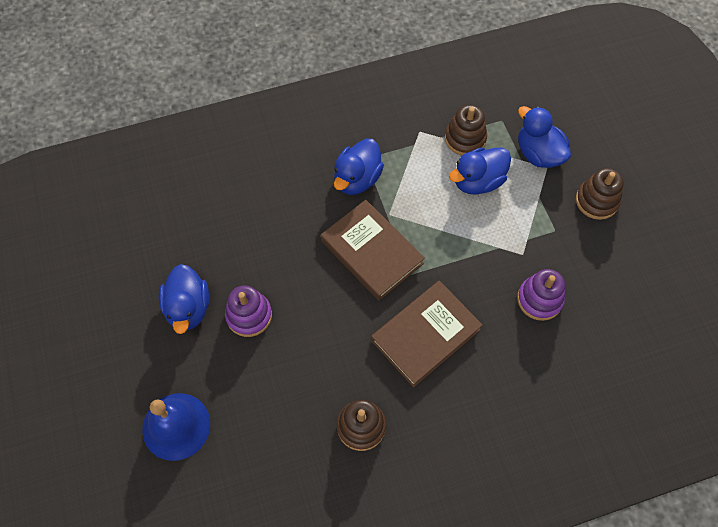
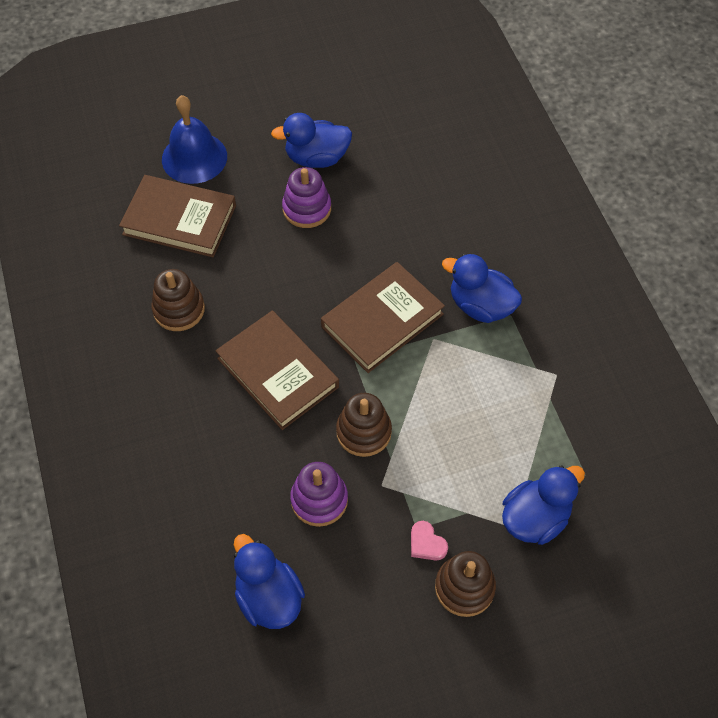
camera: 90 degrees right, 5 degrees down
(255, 434) = (179, 220): none -> brown book
(465, 138) = (550, 427): brown stacking toy -> brown stacking toy (363, 432)
(477, 181) = (486, 439): blue duck -> blue duck (269, 597)
(566, 224) = (426, 543): none -> pink heart

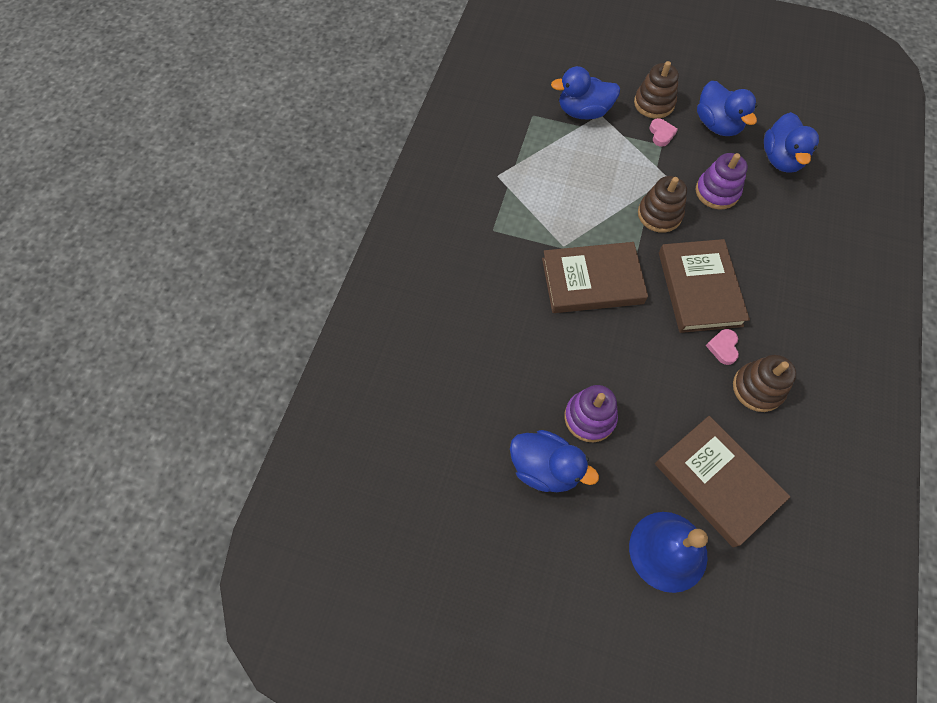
camera: 145 degrees left, 5 degrees up
(226, 328) = (723, 347): none -> pink heart
(480, 306) = (509, 248): blue duck -> blue duck (717, 125)

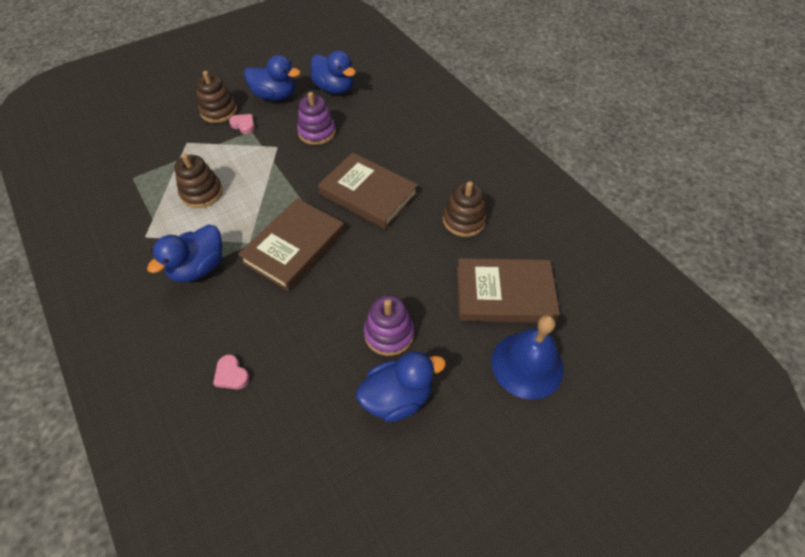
camera: 50 degrees left, 10 degrees down
(583, 112) = (171, 149): blue duck -> blue duck (199, 267)
(659, 214) = (295, 171): brown stacking toy -> brown stacking toy (202, 193)
(723, 347) = (420, 215): pink heart -> pink heart (231, 375)

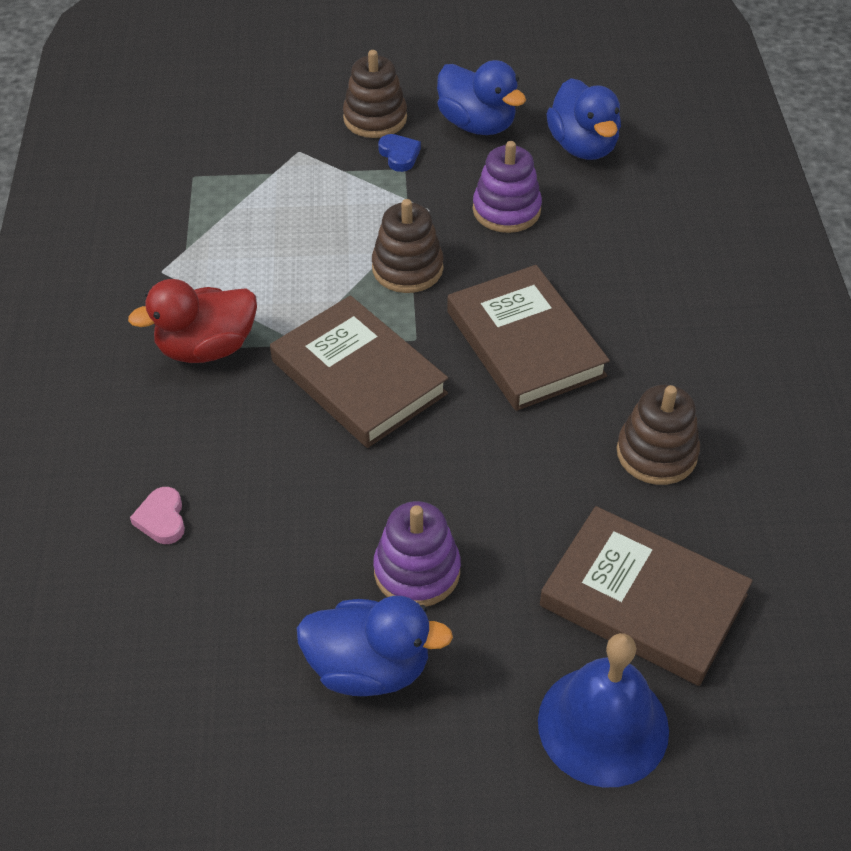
camera: 30 degrees right, 5 degrees down
(199, 267) = (206, 348): blue duck -> red duck
(202, 193) = (275, 238): brown stacking toy -> brown stacking toy (407, 268)
(244, 125) = (399, 155): pink heart -> blue heart
(294, 247) = (358, 377): brown book -> brown book turned 75 degrees clockwise

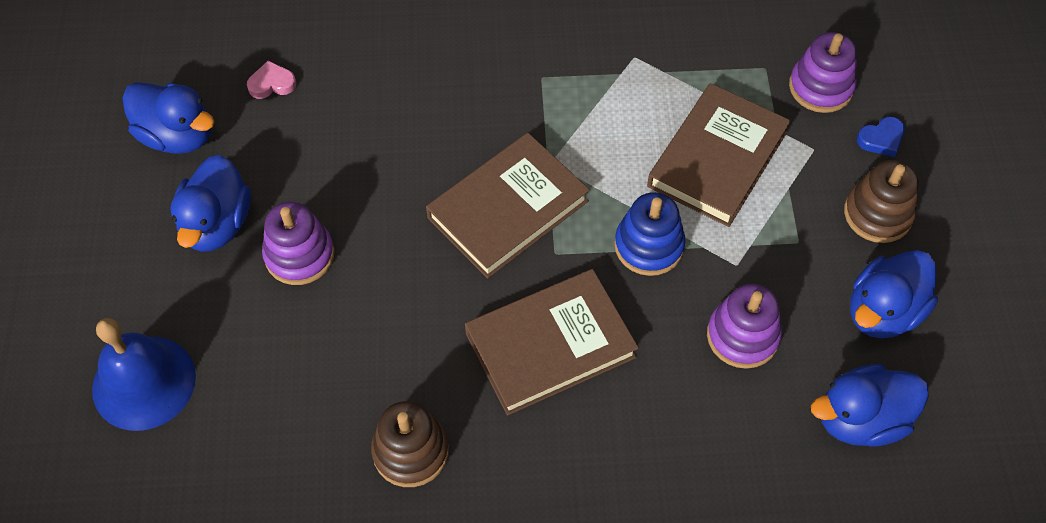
camera: 90 degrees right, 10 degrees up
(162, 519) = (364, 85): pink heart -> pink heart (272, 83)
(206, 348) = (542, 97): red duck -> none
(219, 734) = (177, 136): none -> blue duck
(224, 141) = (820, 87): none -> purple stacking toy
(399, 155) = (819, 237): blue heart -> blue heart (881, 139)
(407, 268) = (649, 246): brown stacking toy -> blue stacking toy
(643, 600) = (252, 423): brown book -> brown book (717, 159)

